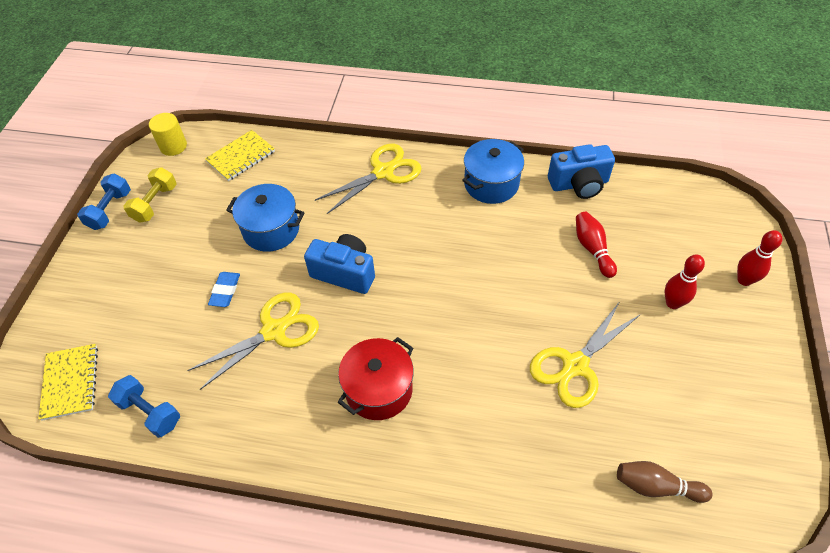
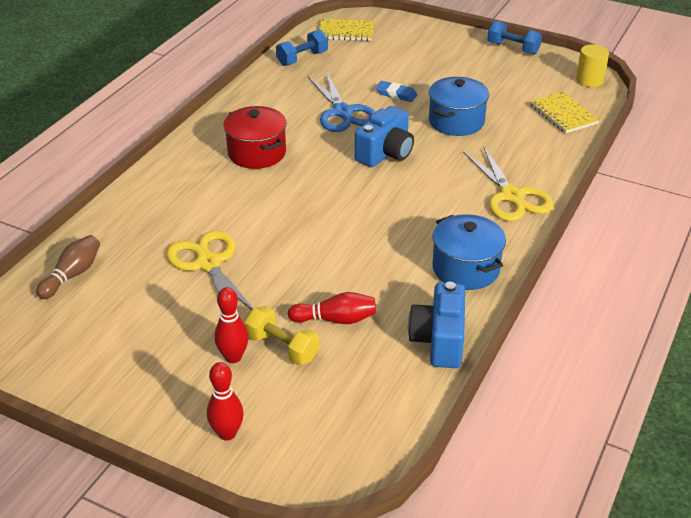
camera: 105 degrees right, 15 degrees down
(155, 203) = (513, 68): yellow dumbbell -> yellow dumbbell (282, 347)
(274, 331) = (342, 112): yellow scissors -> blue scissors

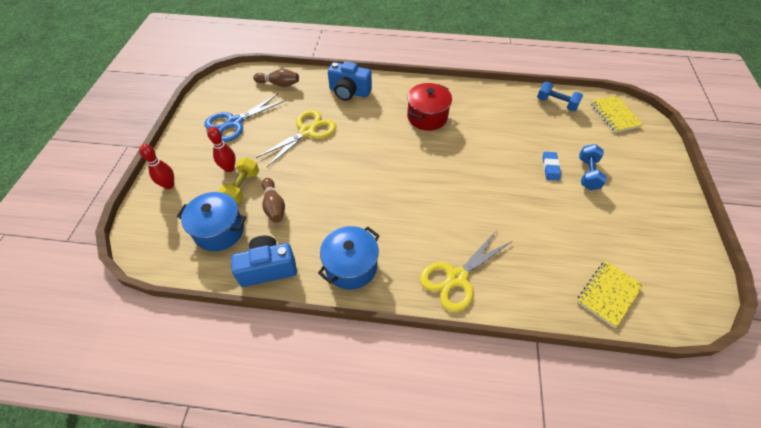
camera: 70 degrees right, 15 degrees up
(335, 319) = (274, 206): red bowling pin -> brown bowling pin
(342, 112) = (503, 144): blue scissors -> blue scissors (235, 122)
(385, 153) = (467, 182): blue camera -> blue camera (349, 92)
(456, 121) = (539, 215): blue pot -> blue pot (219, 230)
(513, 48) = (691, 230): blue dumbbell -> blue dumbbell (587, 174)
(589, 80) = (689, 307): yellow cylinder -> none

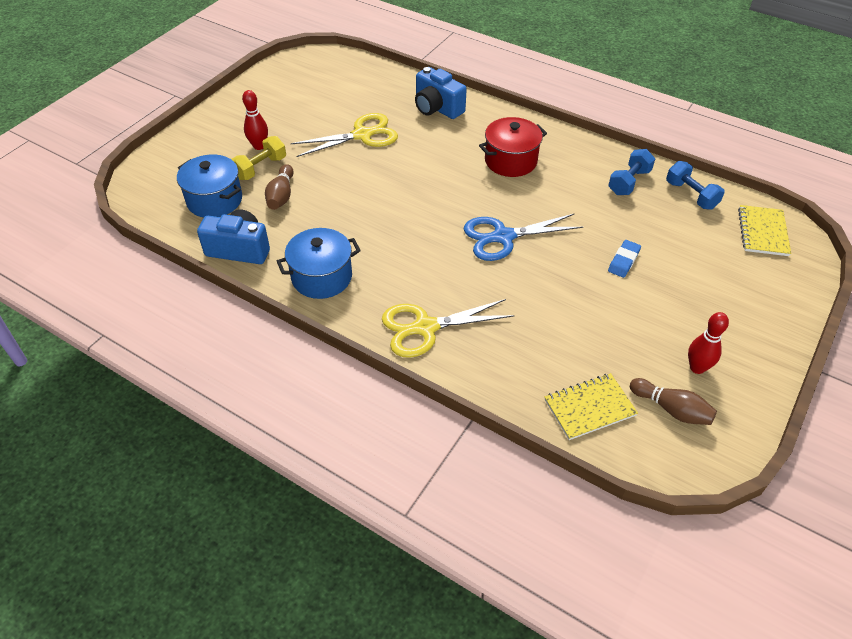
camera: 25 degrees right, 5 degrees down
(169, 185) = (192, 143): red bowling pin -> red bowling pin (697, 368)
(235, 122) = (291, 103): blue scissors -> blue scissors (503, 237)
(279, 84) = (363, 77): brown bowling pin -> brown bowling pin (671, 409)
(587, 174) = (668, 283): blue dumbbell -> blue dumbbell (629, 182)

